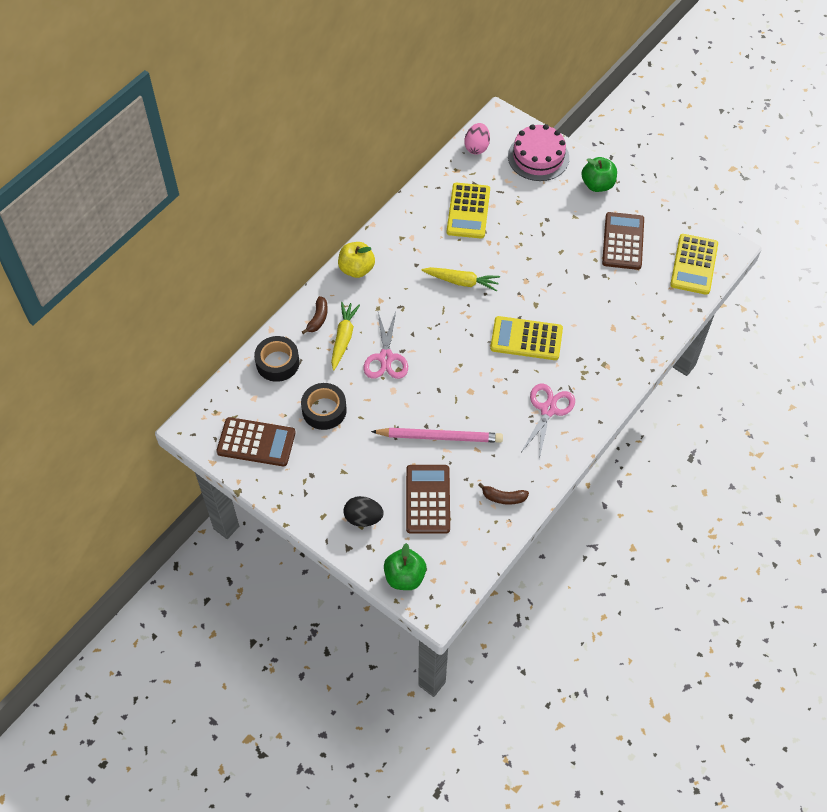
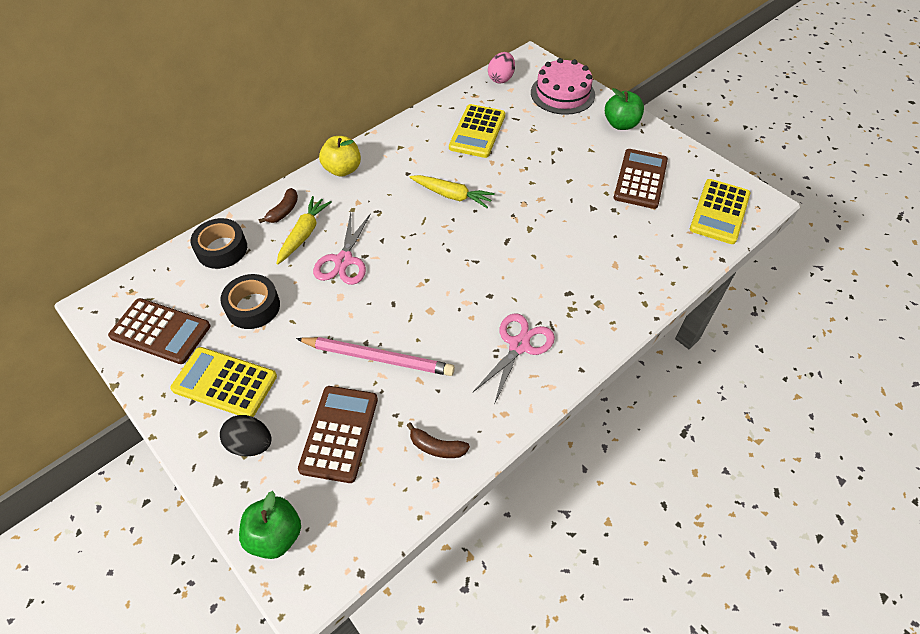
camera: 10 degrees right, 5 degrees down
(526, 339) = (510, 263): yellow calculator -> yellow calculator (225, 383)

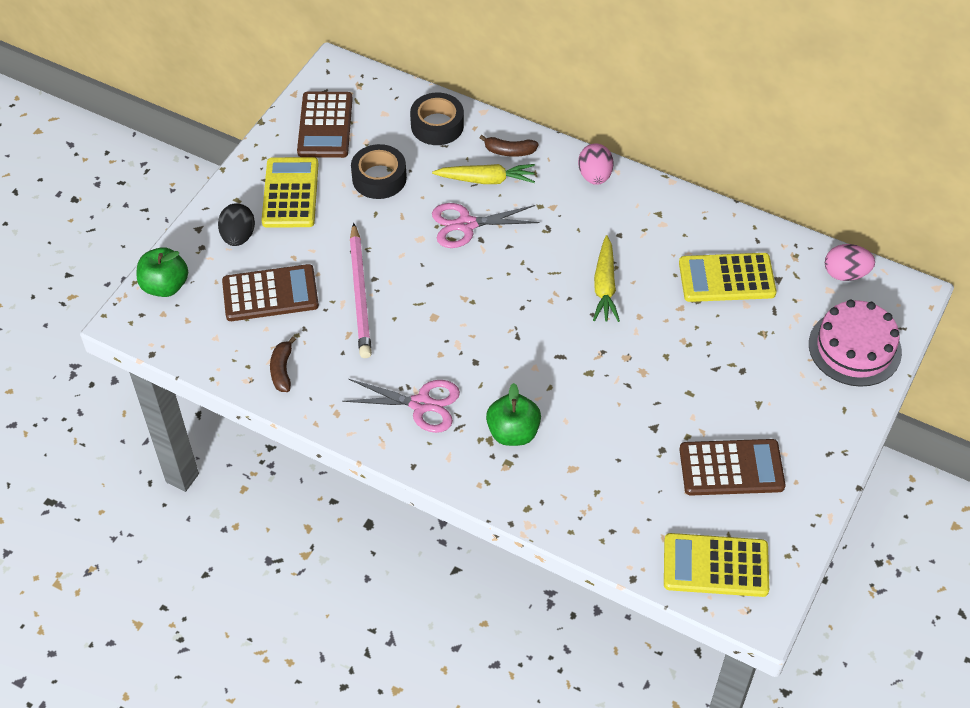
camera: 70 degrees right, 0 degrees up
(342, 169) = (595, 176): yellow apple -> pink egg
(621, 124) = (828, 426): green apple -> green apple (513, 432)

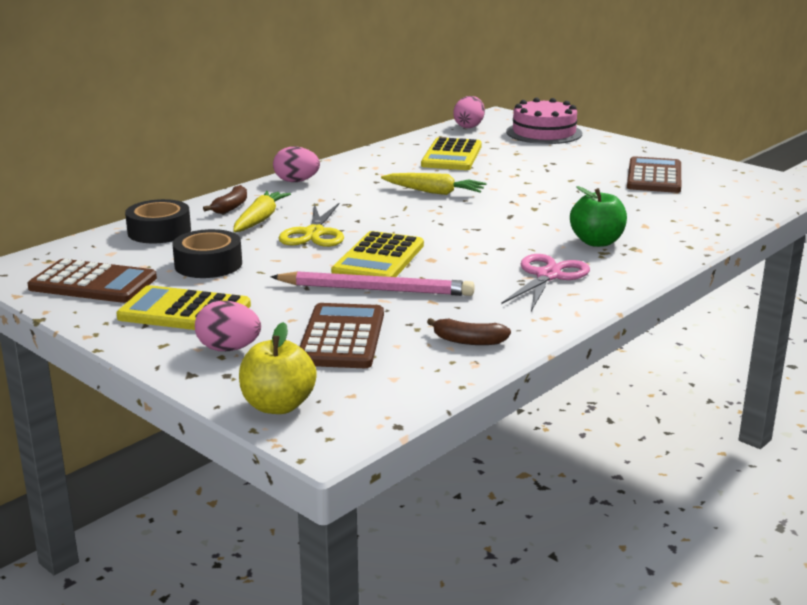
camera: 75 degrees left, 30 degrees down
(165, 286) = (278, 406): green apple -> yellow apple
(238, 236) = (229, 349): black egg -> pink egg
(466, 225) = (314, 233): pink scissors -> yellow scissors
(715, 566) = (754, 192): yellow calculator -> yellow calculator (378, 259)

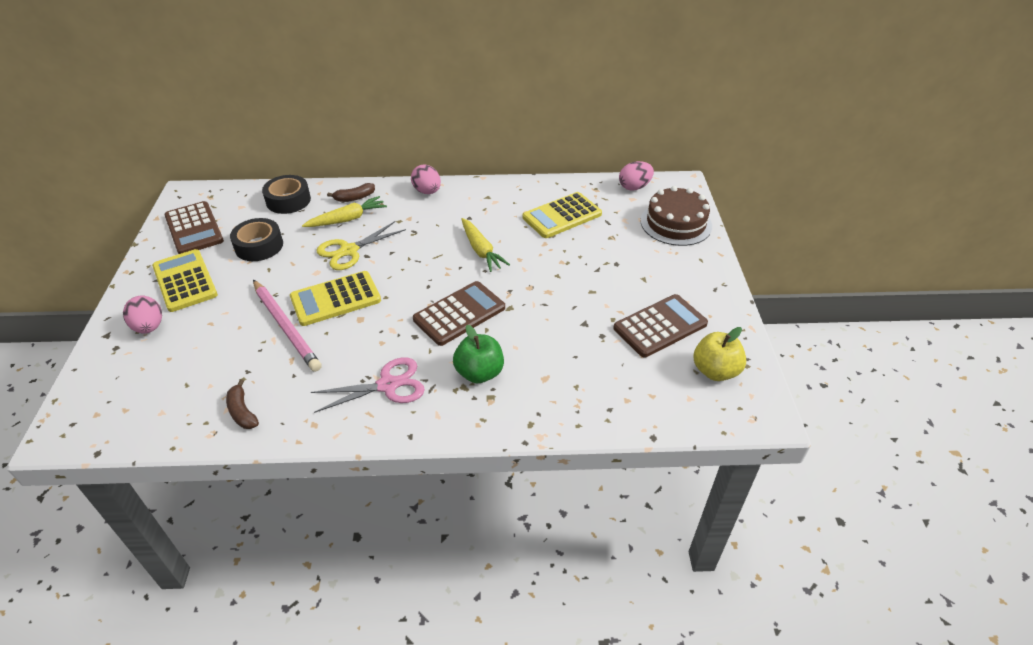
camera: 45 degrees right, 20 degrees up
(278, 406) = (89, 391): yellow apple -> yellow apple (715, 371)
(342, 337) = (201, 357): brown calculator -> brown calculator (459, 314)
(544, 133) = (676, 223): pink cake -> brown cake

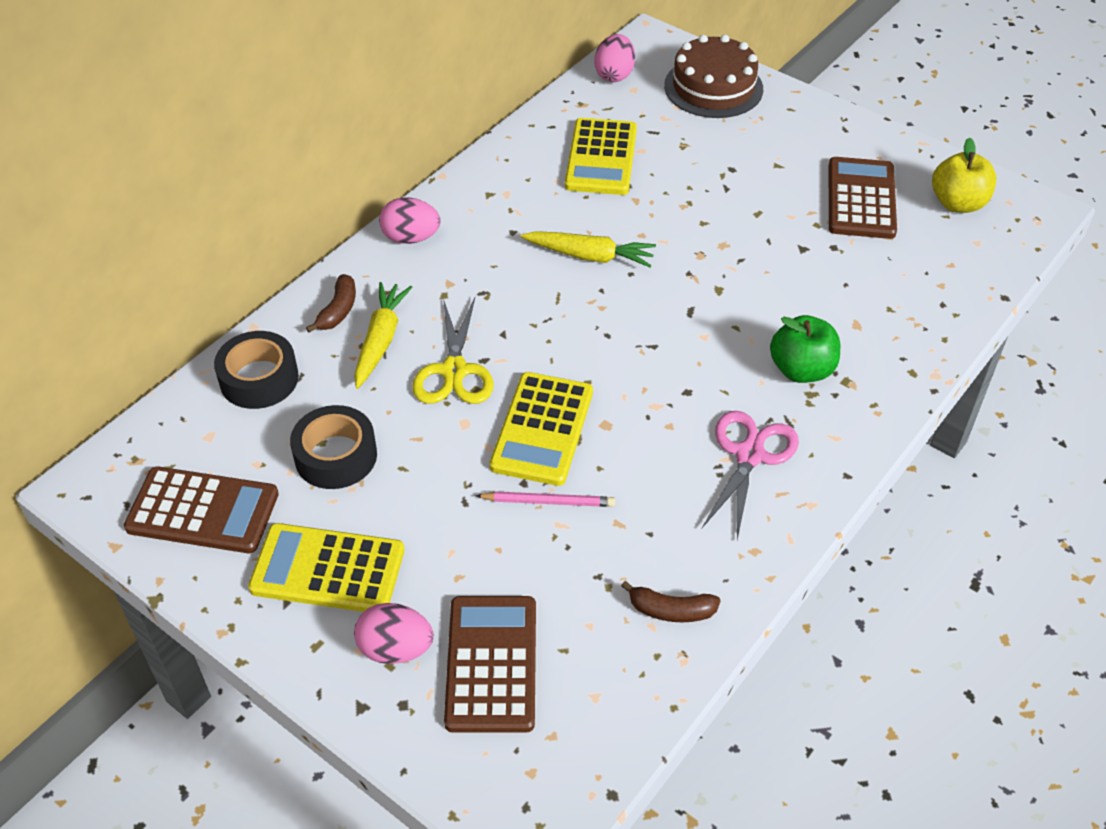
camera: 50 degrees left, 5 degrees up
(285, 327) = (548, 502): pink pencil -> pink pencil, size x0.57
(459, 314) = (687, 334): brown calculator -> brown calculator (491, 664)

